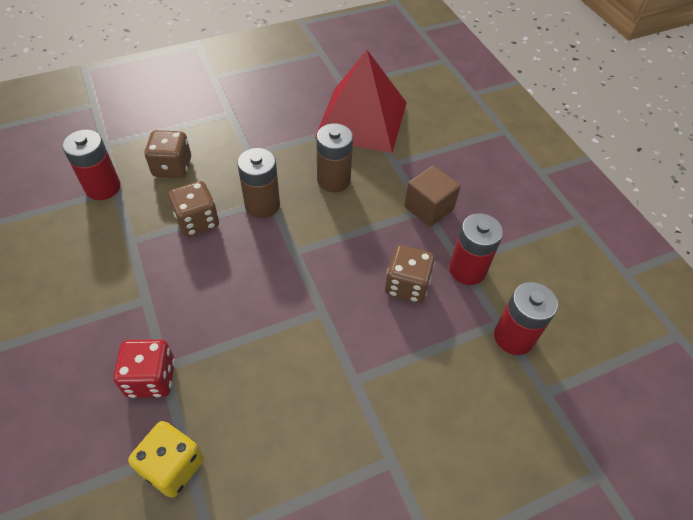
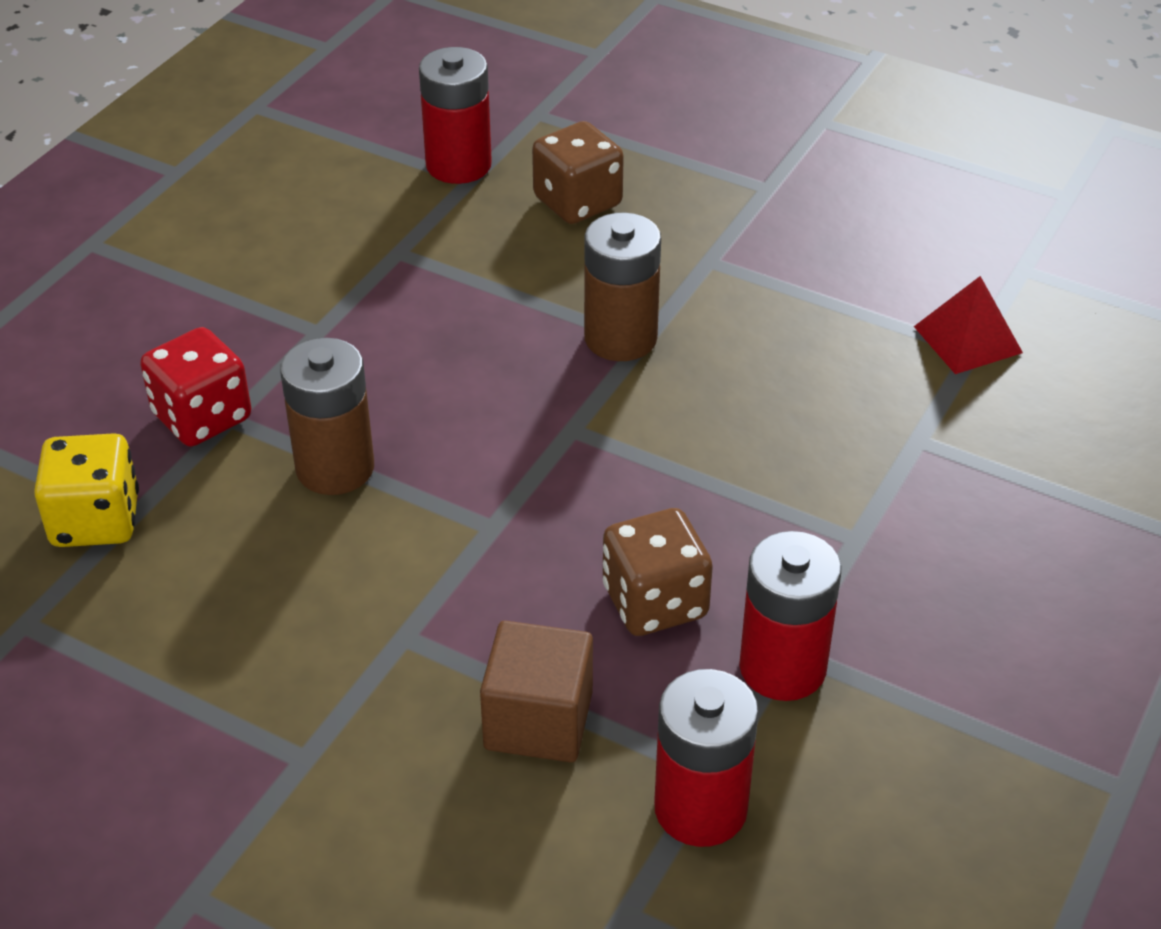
camera: 55 degrees right, 10 degrees down
(197, 221) = (507, 292): brown dice -> none
(333, 180) = (776, 386): brown battery -> brown battery (335, 468)
(362, 119) = (967, 339): red pyramid -> red pyramid, size x0.43
(428, 208) = (865, 541): brown cube -> brown cube (538, 720)

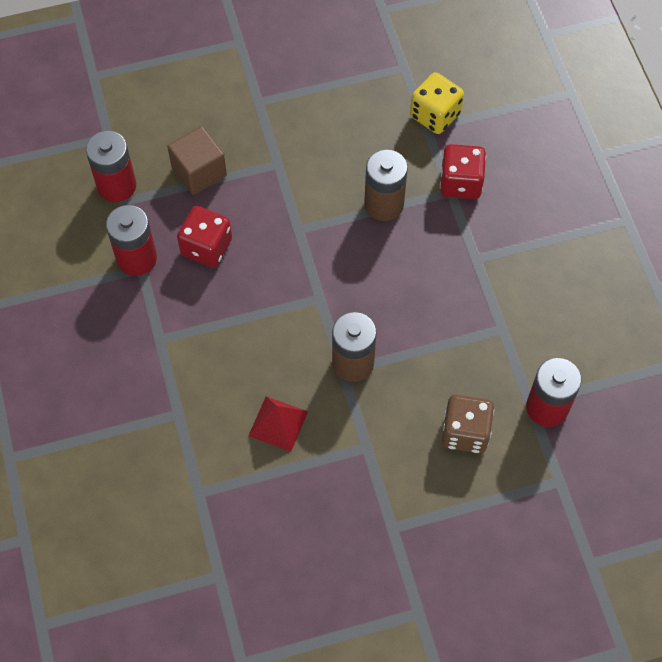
camera: 135 degrees right, 20 degrees up
(655, 602) = (206, 247): brown dice -> red dice
(967, 339) = (205, 497): red pyramid -> red pyramid (278, 423)

